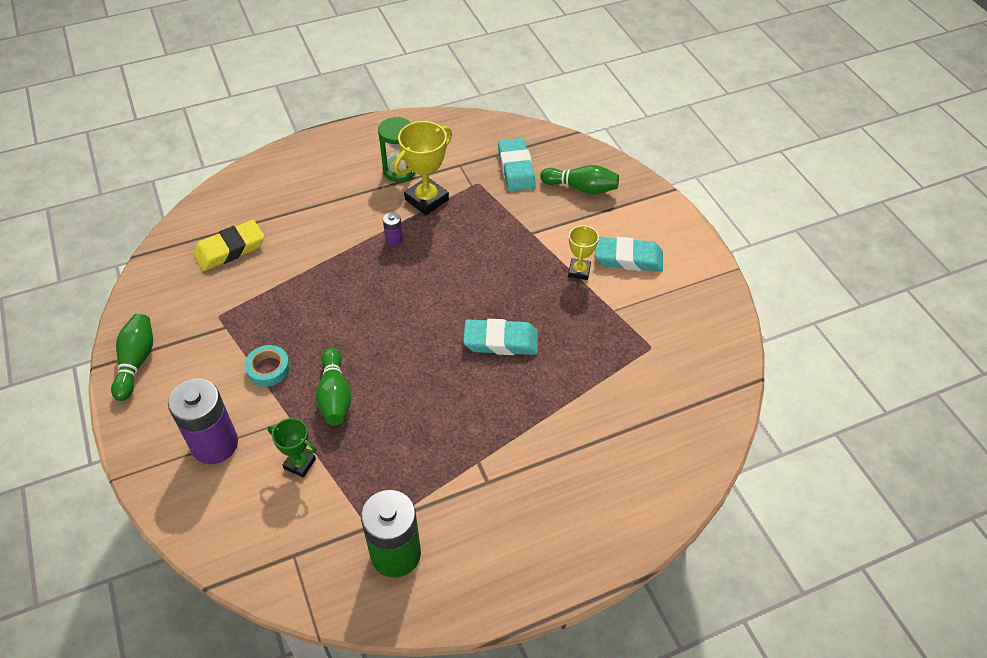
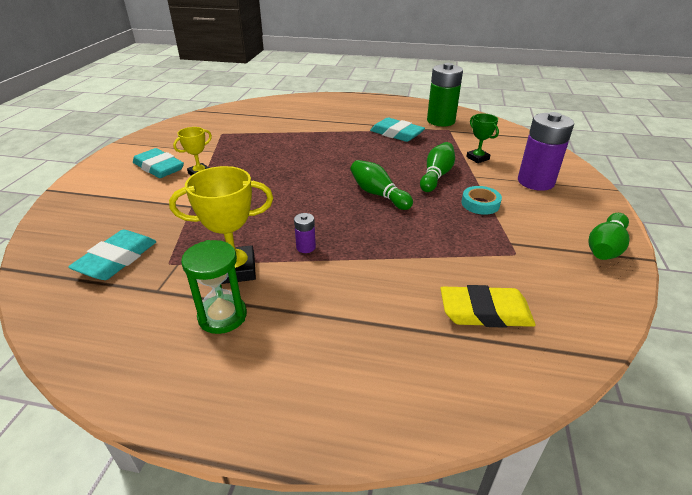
camera: 145 degrees left, 15 degrees down
(501, 341) = (300, 162): turquoise eraser -> turquoise eraser (396, 134)
(581, 188) = (101, 218): green bowling pin -> green bowling pin (378, 194)

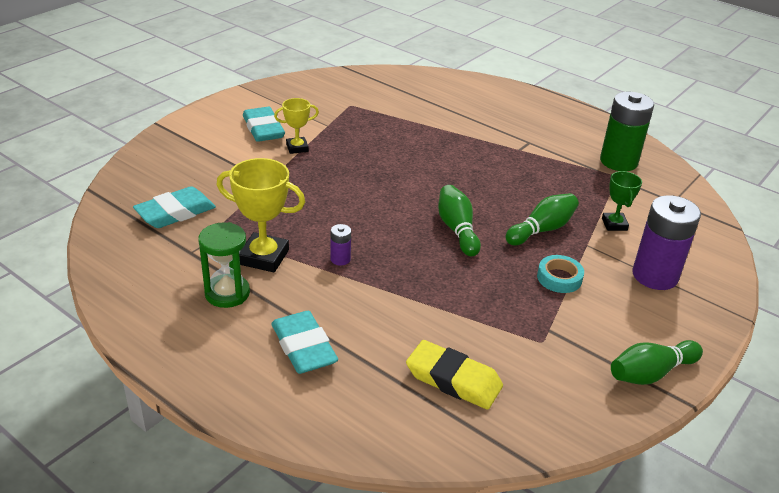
camera: 25 degrees right, 0 degrees up
(396, 134) = (545, 163): turquoise eraser -> turquoise eraser (303, 347)

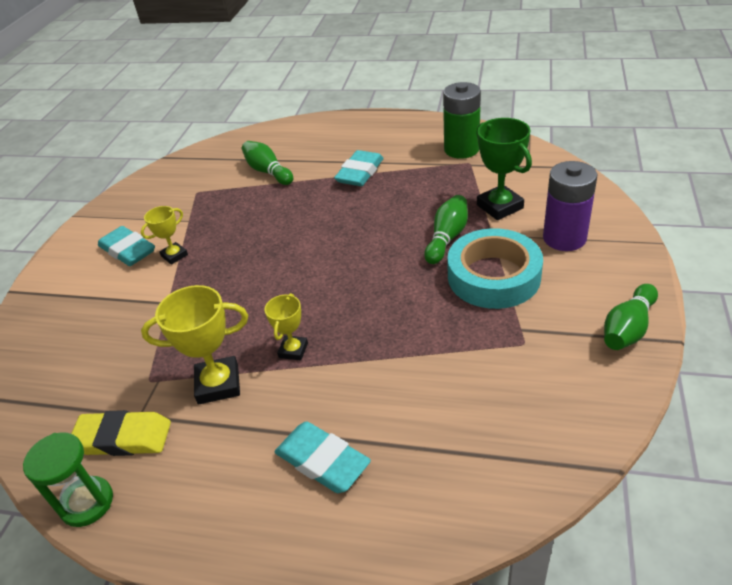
camera: 20 degrees left, 5 degrees up
(175, 212) = (95, 379): turquoise eraser -> turquoise eraser (360, 173)
(227, 293) = (207, 442): green hourglass -> green hourglass (87, 503)
(340, 259) = (293, 350): purple battery -> yellow trophy
(453, 379) = (480, 421): yellow eraser -> yellow eraser (123, 438)
(457, 229) = (377, 271): green bowling pin -> green bowling pin (268, 172)
(559, 278) = (493, 276): turquoise tape -> turquoise tape, size x2.12
(614, 224) = (499, 207): green trophy -> green trophy, size x1.69

